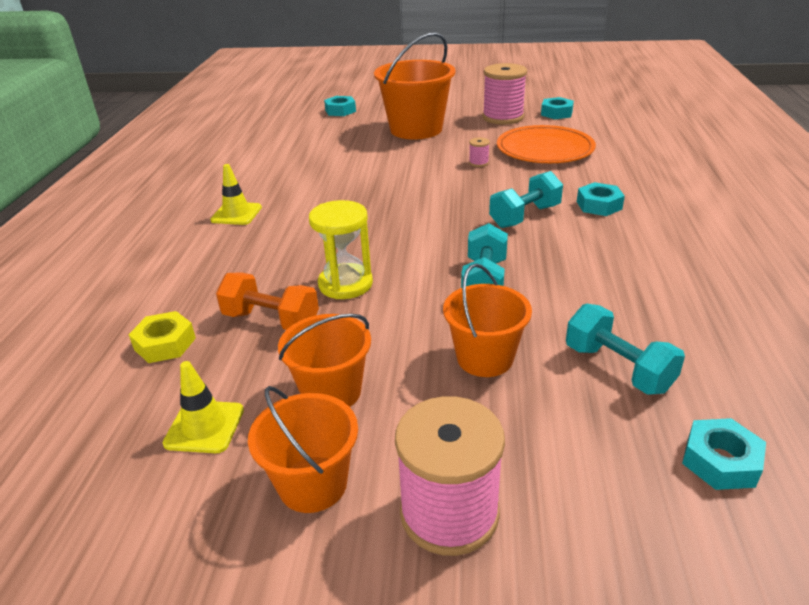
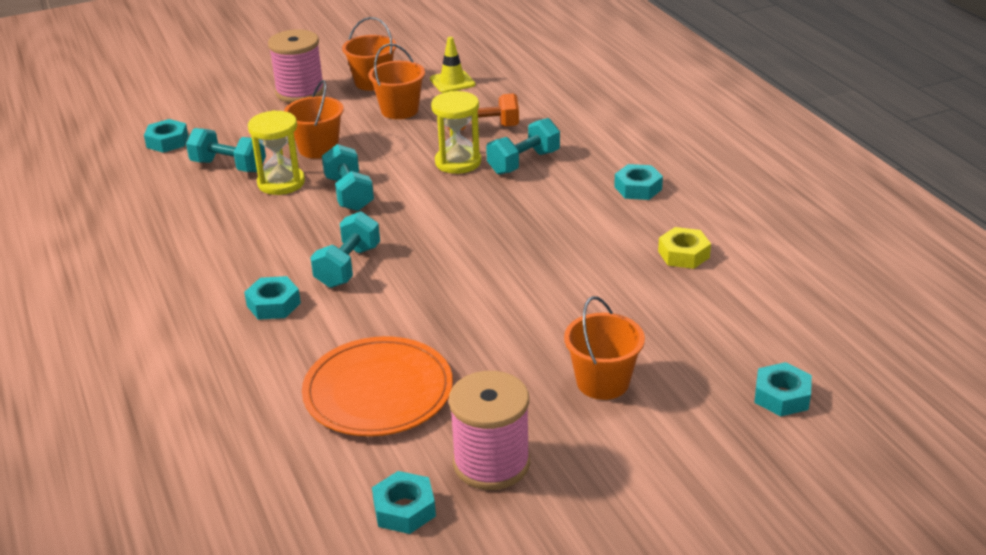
camera: 150 degrees right, 0 degrees up
(165, 344) = (533, 100): yellow nut -> yellow nut (683, 254)
(236, 214) = (638, 188): yellow traffic cone -> turquoise nut
(287, 264) = (523, 162): none -> turquoise dumbbell
(416, 129) = (603, 382): orange bucket -> orange bucket, size x0.60
(478, 163) = (452, 334): pink spool -> none
(554, 318) = (281, 183): none -> yellow hourglass

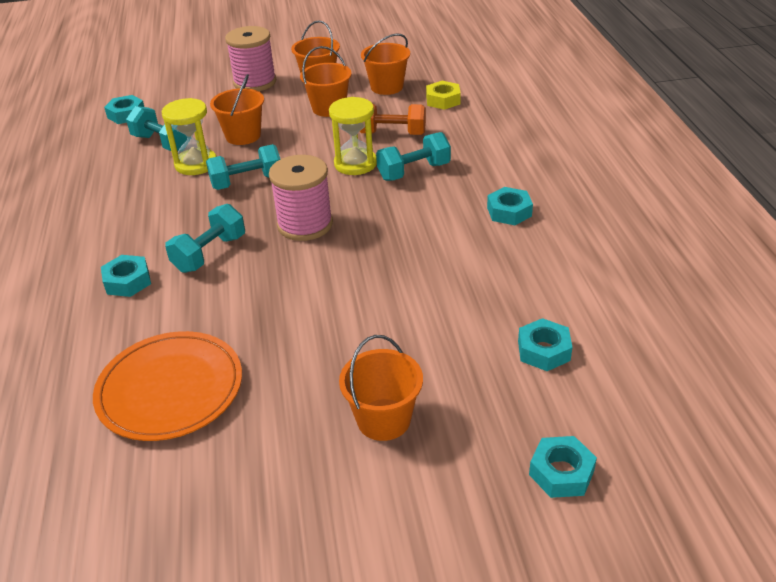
camera: 15 degrees right, 5 degrees up
(349, 194) = (247, 182): turquoise dumbbell -> turquoise dumbbell turned 75 degrees clockwise
(404, 509) = (127, 528): turquoise nut -> turquoise nut (543, 350)
(452, 82) = (387, 87): yellow traffic cone -> orange bucket
(491, 463) = (234, 492): pink spool -> pink spool (305, 224)
(683, 254) = (524, 289): yellow nut -> yellow nut (443, 100)

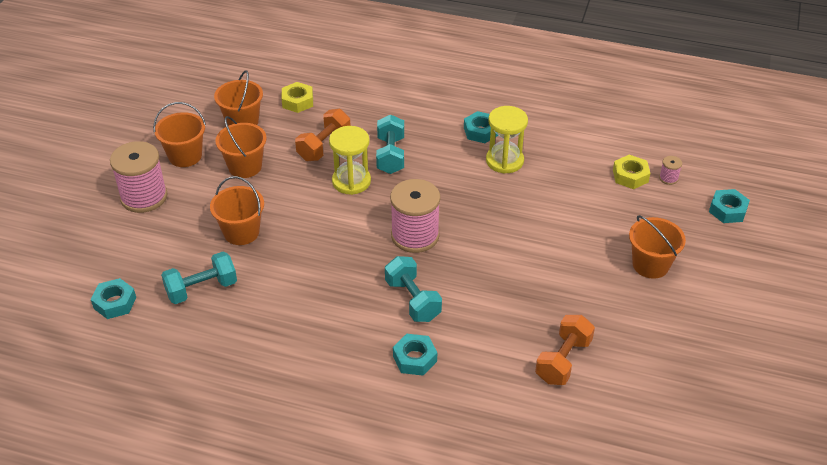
camera: 65 degrees left, 5 degrees up
(170, 389) = (563, 360): orange plate -> orange dumbbell
(196, 164) = (263, 275): yellow hourglass -> yellow hourglass (504, 161)
(247, 182) = (323, 251): turquoise dumbbell -> none
(543, 350) = (630, 176): turquoise nut -> yellow nut
(574, 388) = (668, 178): none -> pink spool

